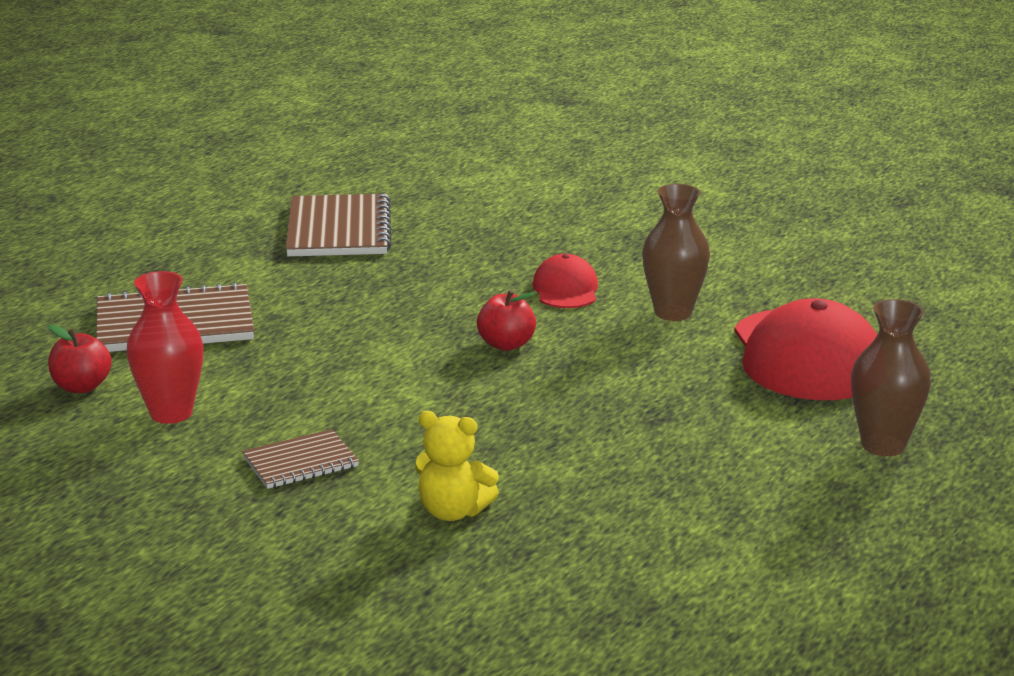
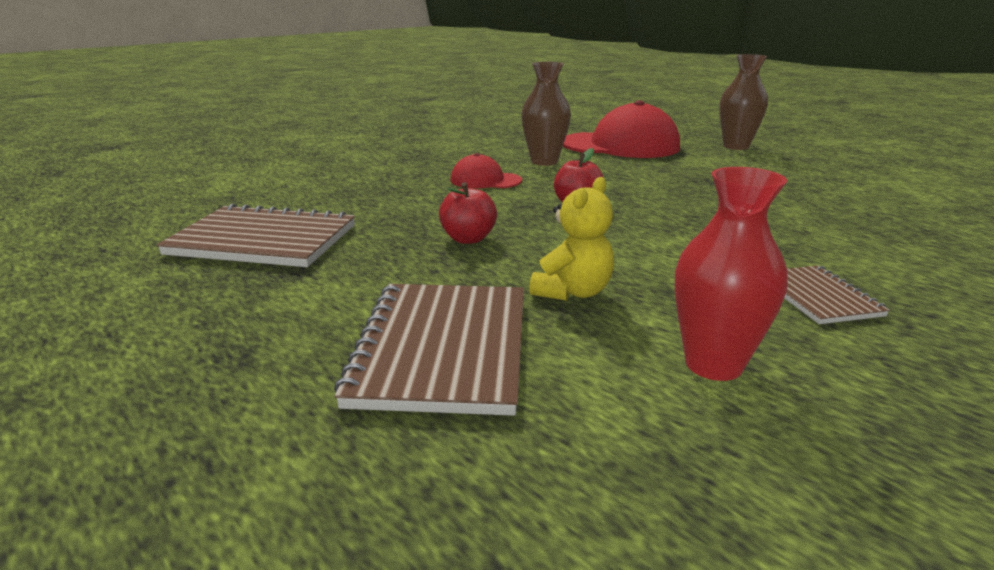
camera: 75 degrees left, 0 degrees up
(82, 387) = (627, 439): red apple -> red apple (468, 239)
(453, 511) = (880, 245): yellow teddy bear -> yellow teddy bear (572, 292)

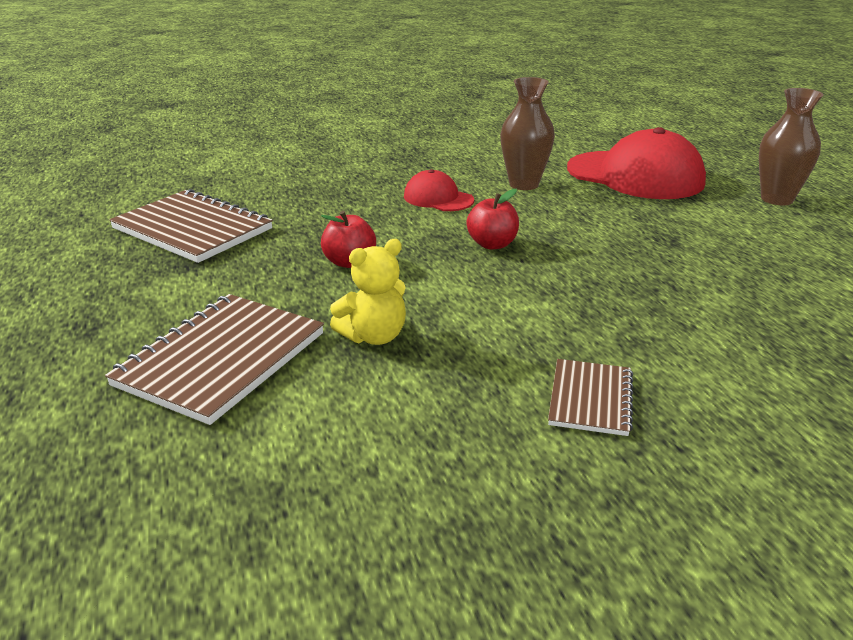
camera: 25 degrees right, 5 degrees up
(713, 364) = (404, 432): red vase -> none

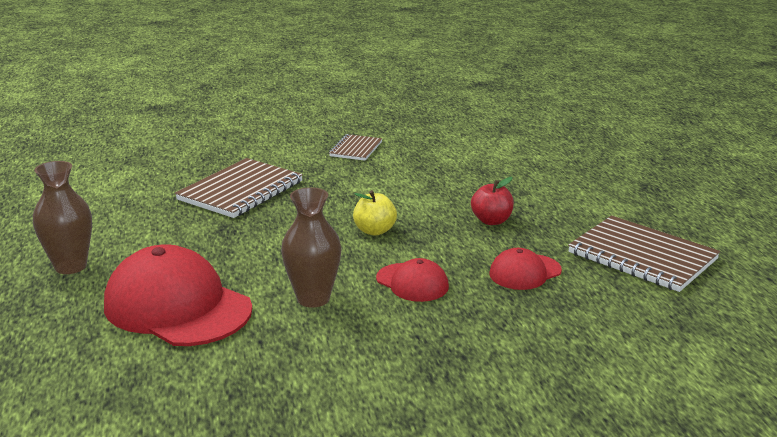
camera: 175 degrees left, 5 degrees down
(221, 359) = (553, 170): brown notebook -> brown notebook (240, 191)
(326, 210) = (525, 272): none -> red cap
(374, 336) = (467, 176): yellow teddy bear -> none
(492, 244) = (374, 231): red apple -> yellow apple

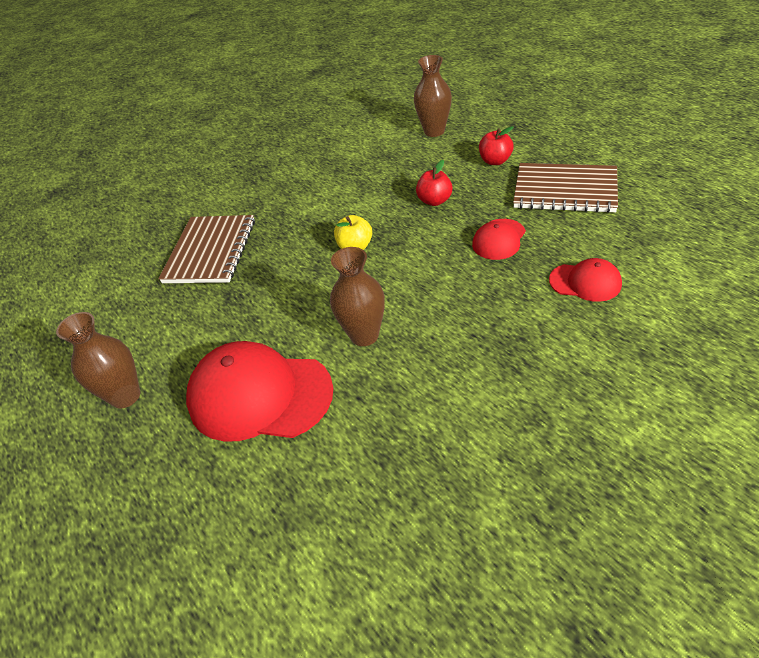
camera: 20 degrees left, 20 degrees up
(356, 149) = (271, 171): brown notebook -> none
(412, 282) = (426, 285): red cap -> red cap (585, 282)
(551, 166) = (434, 131): none -> brown vase
(591, 209) = (495, 161): none -> red apple

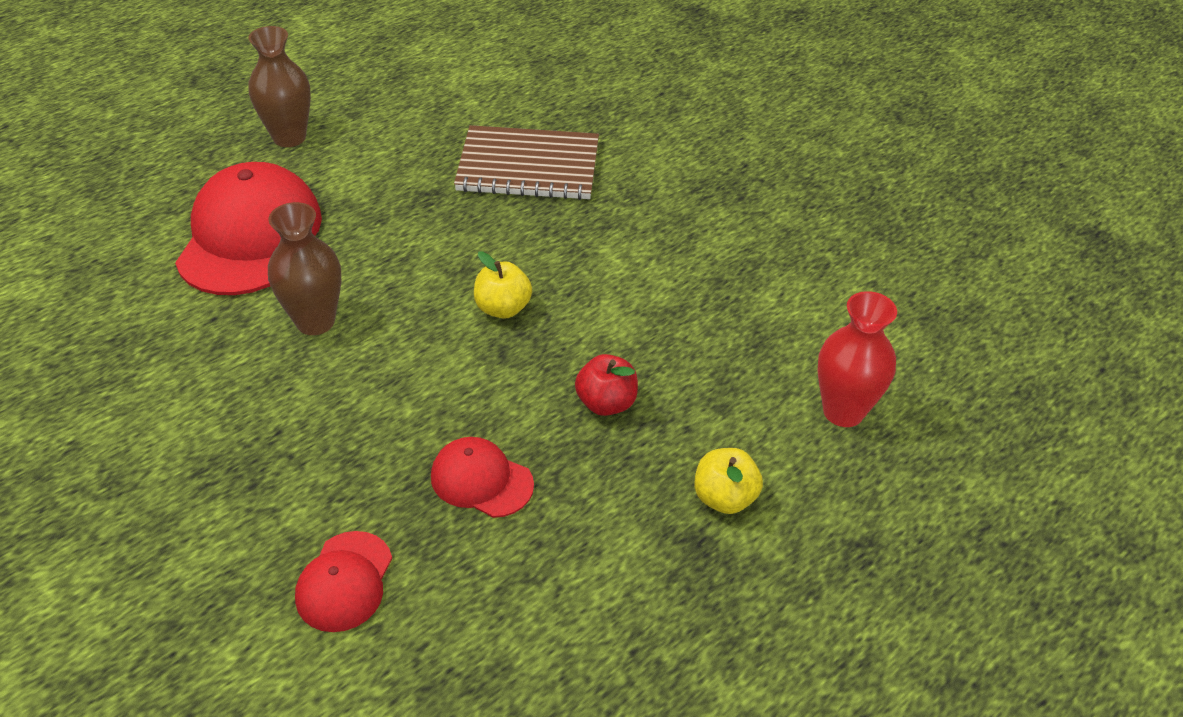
camera: 80 degrees right, 0 degrees up
(434, 131) = (843, 411): brown vase -> red vase
(495, 161) = (724, 498): red apple -> yellow apple
(565, 190) = (609, 596): brown notebook -> none

